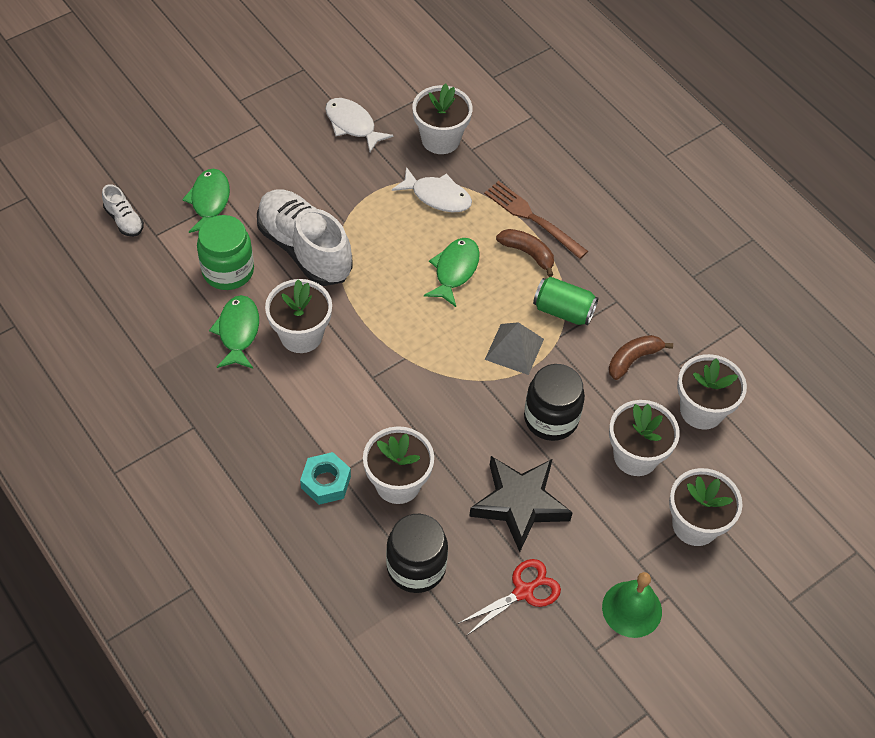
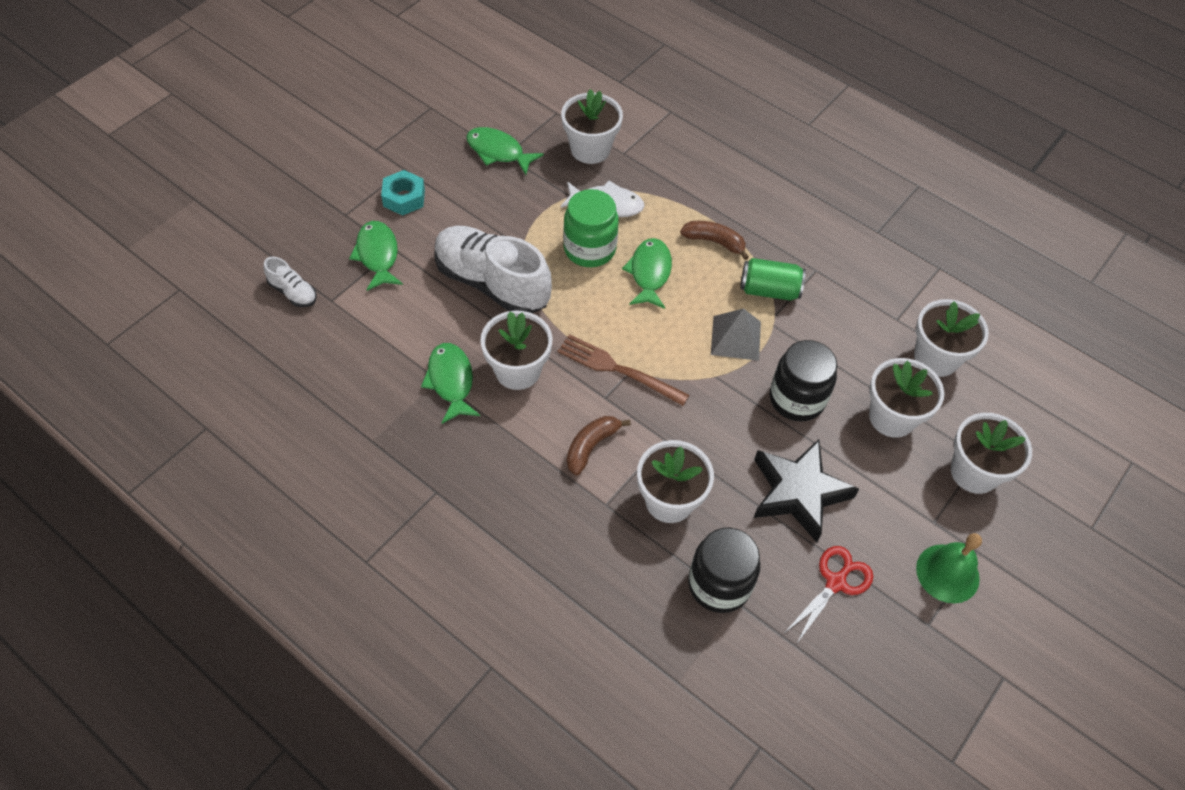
camera: 15 degrees left, 0 degrees up
(228, 271) = (420, 321): green jar -> green jar (589, 249)
(326, 482) = (595, 517): turquoise nut -> turquoise nut (404, 198)
(352, 125) = (498, 152): white fish -> green fish
(531, 217) = (705, 207): brown fork -> brown fork (616, 369)
(633, 359) = (853, 323): brown banana -> brown banana (591, 446)

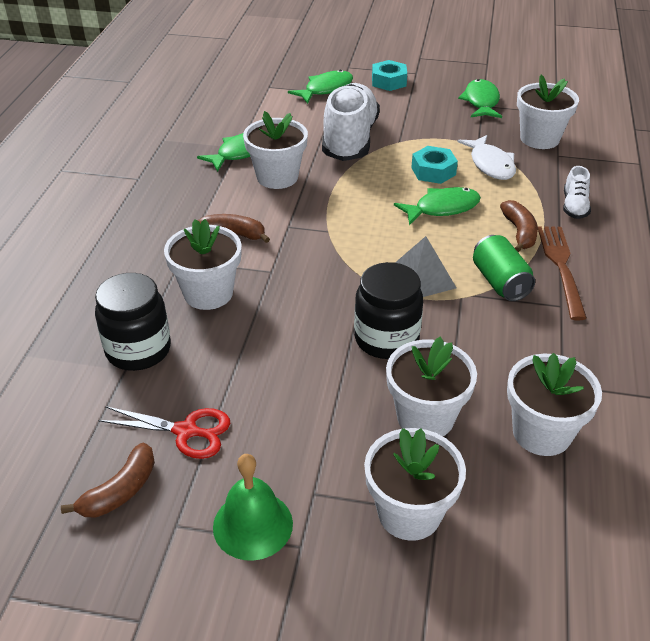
camera: 65 degrees right, 15 degrees down
(293, 292) = (262, 72): white shoe -> white shoe (574, 206)
(589, 249) = (433, 171): green jar -> turquoise nut
(616, 369) = (322, 223): brown fork -> brown fork (560, 266)
(798, 492) = (275, 373): black star -> none
(879, 652) = (120, 491): none -> brown banana

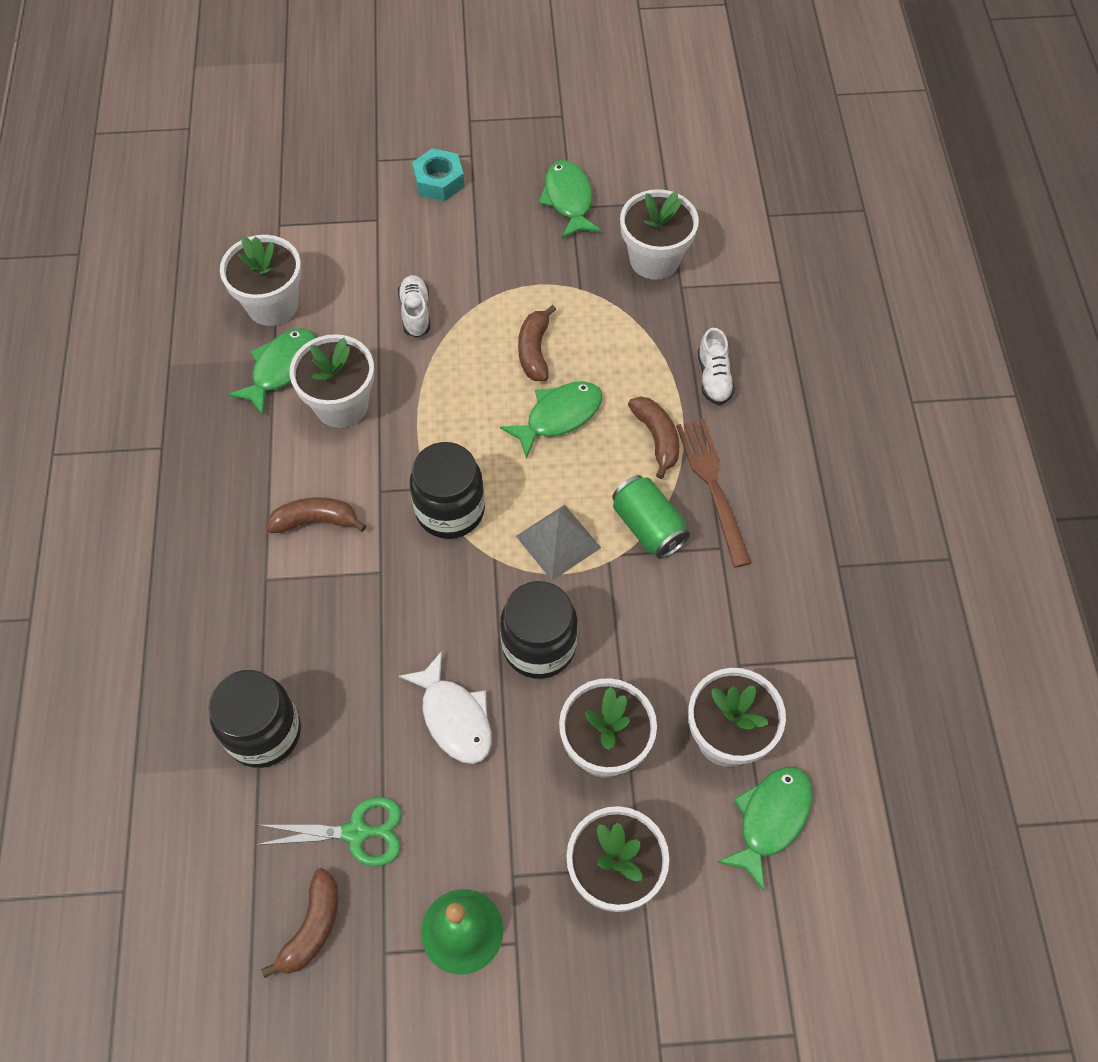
camera: 15 degrees left, 20 degrees up
(186, 431) = (356, 832): red scissors -> green scissors
(208, 293) = (316, 625): white flower pot -> white flower pot (272, 305)
(325, 89) = (358, 215): green fish -> green fish (770, 819)
(339, 246) = (450, 510): none -> black jar
(349, 140) = (415, 313): white shoe -> white shoe, size x0.45
(433, 171) = (534, 351): turquoise nut -> brown banana
(490, 164) = (602, 323): white fish -> white fish (454, 717)

